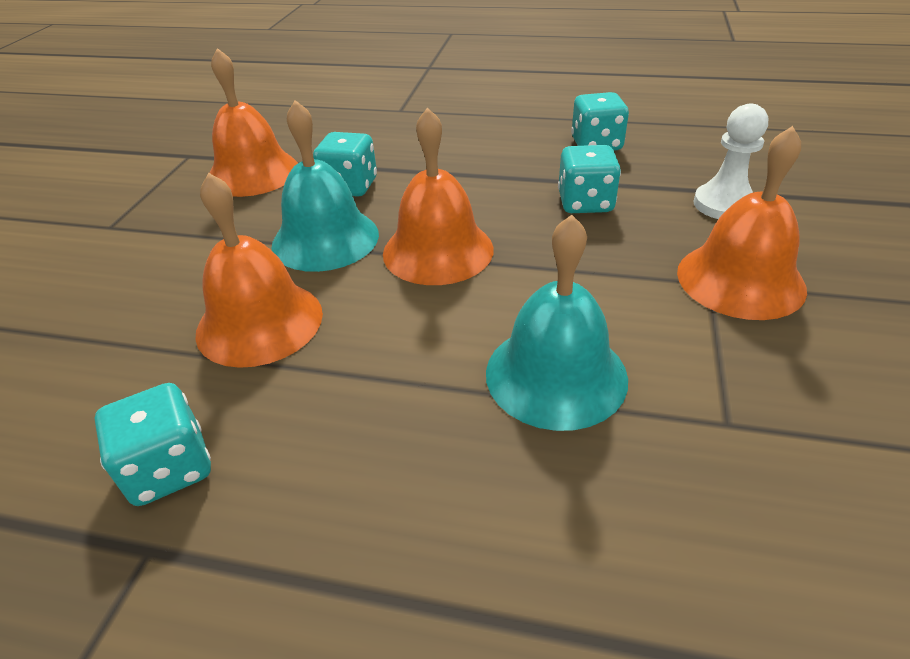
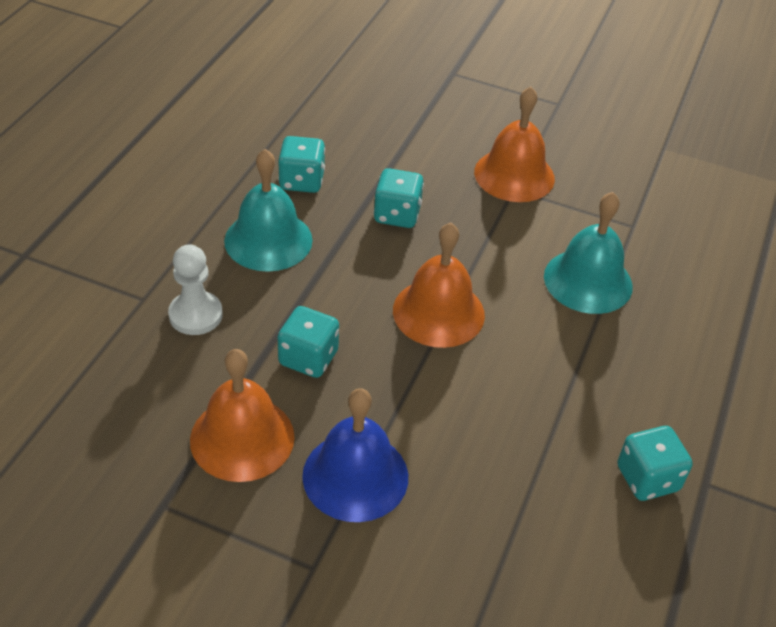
camera: 85 degrees left, 5 degrees up
(205, 232) = (355, 476): none -> blue bell
(259, 322) = (507, 431): orange bell -> none
(325, 239) = (398, 383): turquoise bell -> turquoise bell (268, 240)
(724, 204) = (425, 148): white pawn -> white pawn (195, 315)

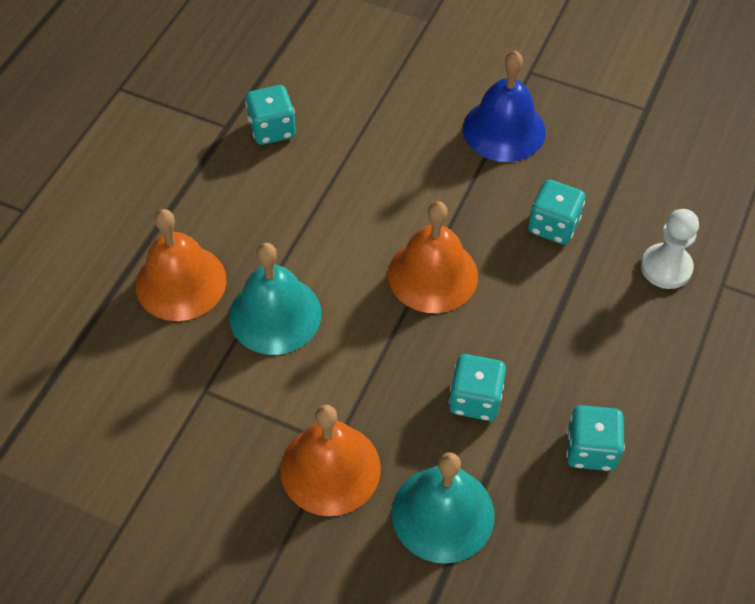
camera: 175 degrees left, 10 degrees up
(242, 438) = (597, 157): orange bell -> orange bell (181, 282)
(268, 240) = (614, 359): turquoise bell -> turquoise bell (443, 513)

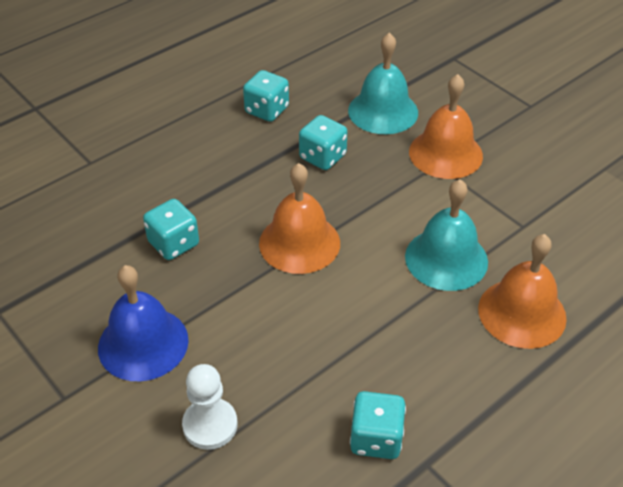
camera: 155 degrees left, 10 degrees down
(666, 267) = (117, 185): white pawn -> white pawn (210, 425)

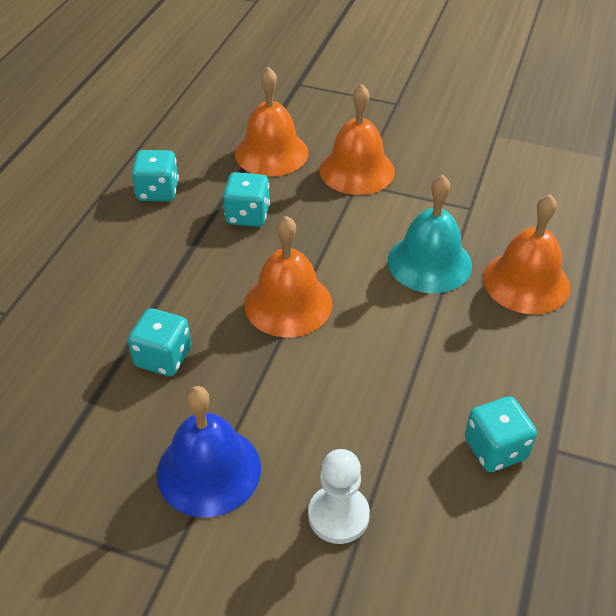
camera: 30 degrees left, 0 degrees up
(383, 111) = (271, 153): turquoise bell -> orange bell

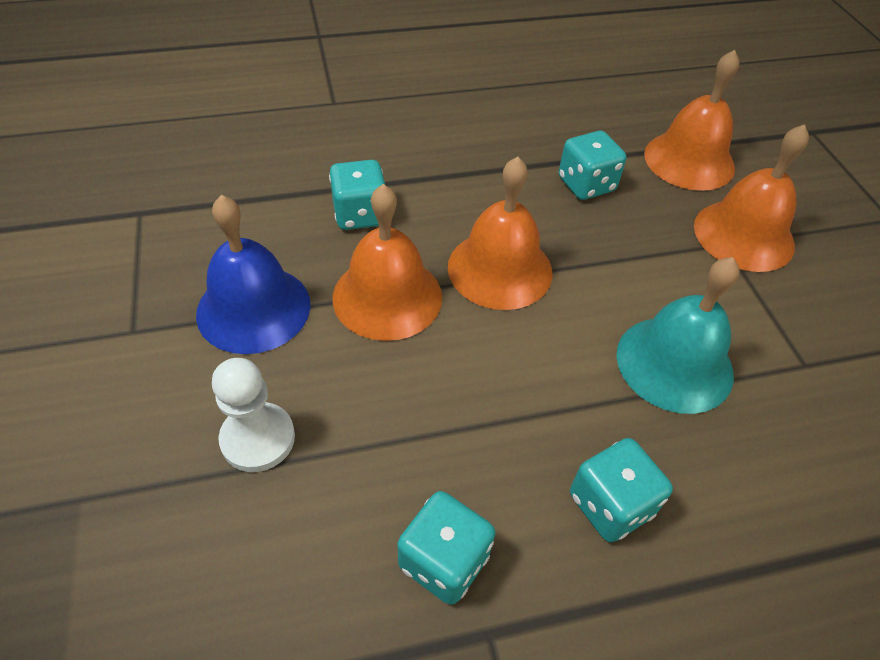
camera: 55 degrees right, 5 degrees up
(158, 191) = (552, 114): turquoise dice -> turquoise dice (610, 504)
(526, 282) = (744, 482): orange bell -> orange bell (387, 296)

